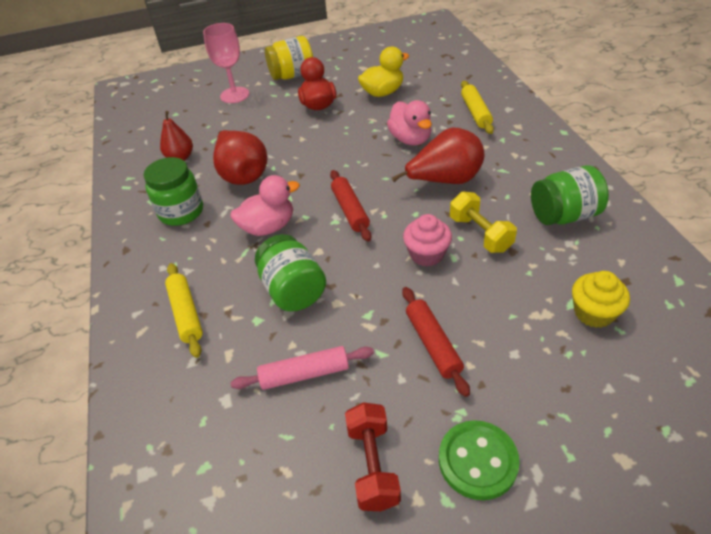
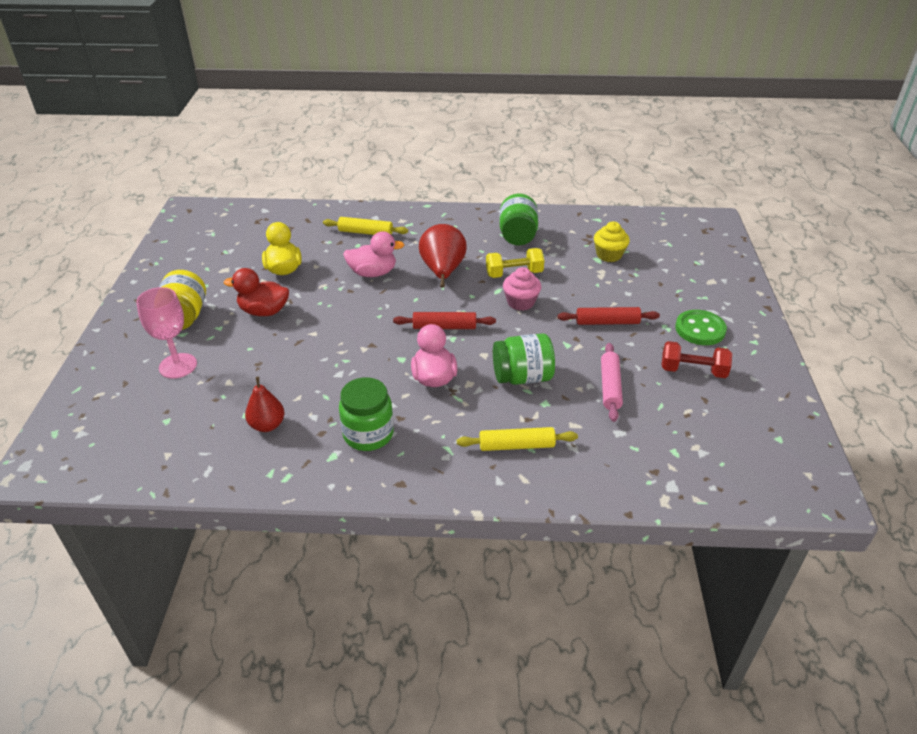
camera: 75 degrees left, 5 degrees down
(242, 174) = (340, 382): red pear -> none

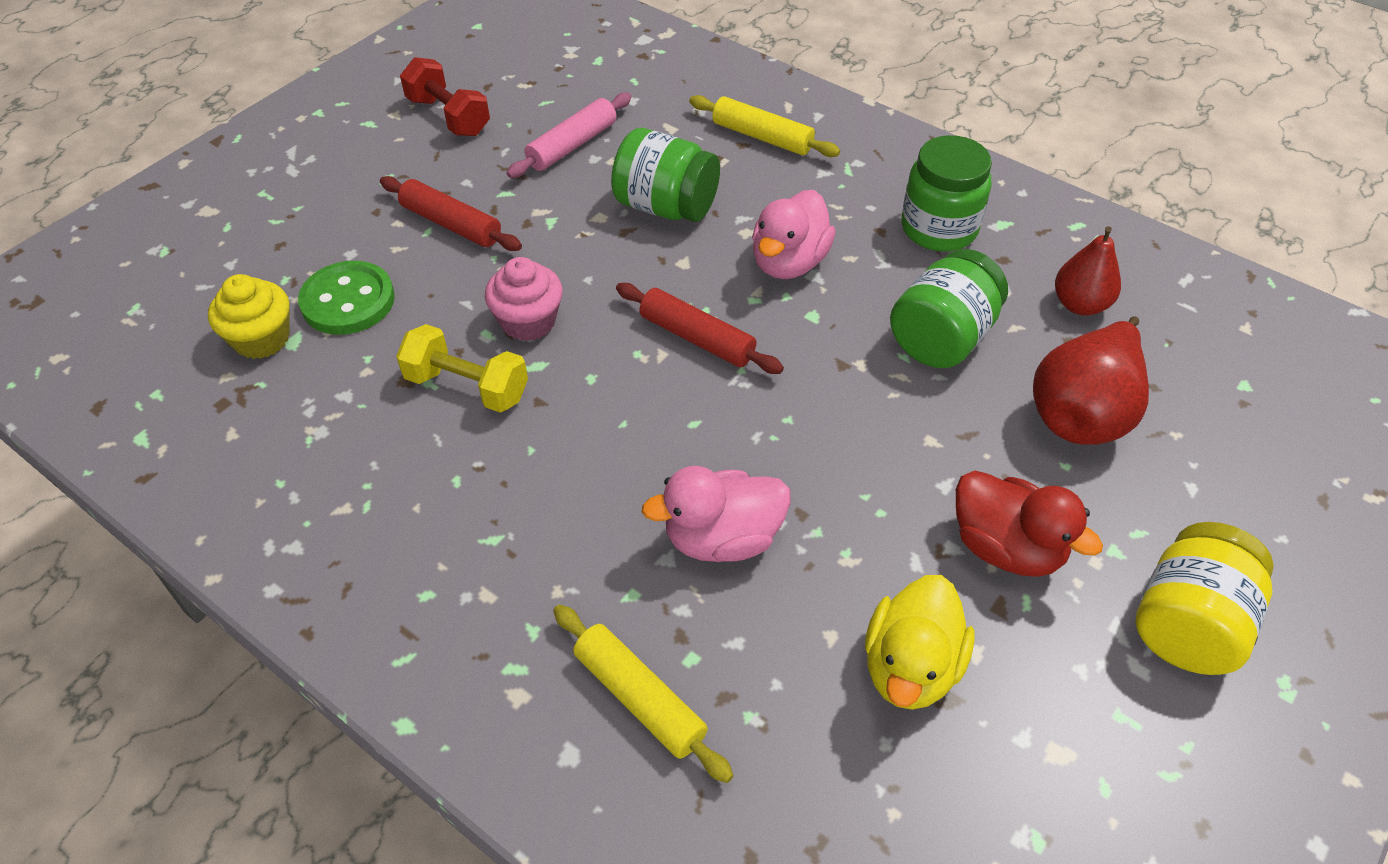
camera: 145 degrees left, 10 degrees up
(178, 366) = (1215, 490): pink goblet -> none
(373, 273) = (722, 538): pink duck -> pink duck turned 45 degrees counterclockwise
(442, 271) = (585, 464): red pear -> red pear (1082, 413)
(517, 236) = (342, 482): green jar -> green jar (942, 338)
(700, 329) = (352, 155): green button -> green button (348, 301)

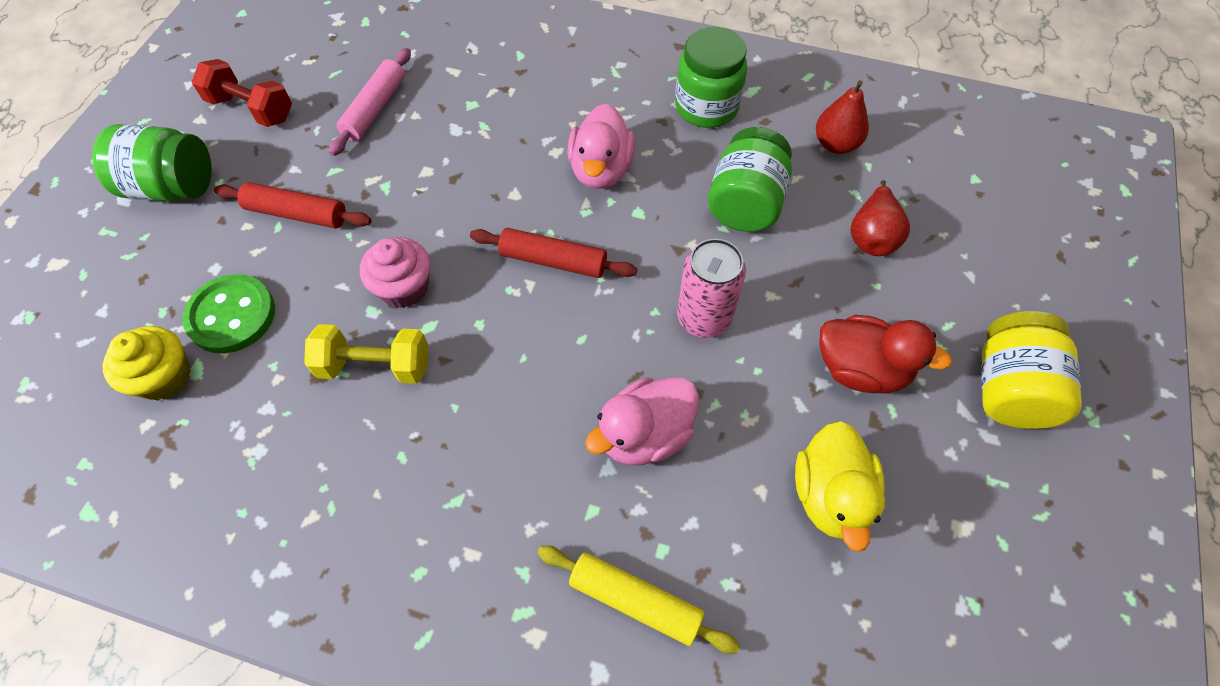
camera: 20 degrees left, 10 degrees up
(666, 207) = (479, 146): green jar -> green jar (172, 187)
(762, 137) = (534, 60): yellow rolling pin -> none
(841, 441) = (704, 318): none -> pink can
(1082, 413) = (872, 237): red pear -> red pear, size x0.63

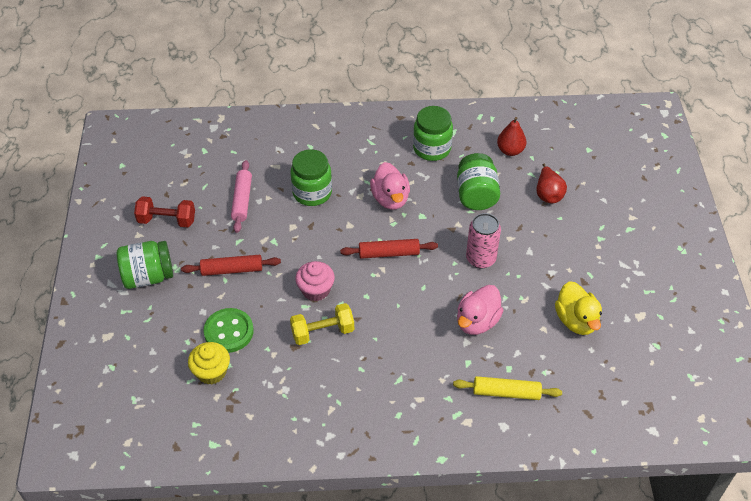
camera: 20 degrees left, 10 degrees down
(484, 126) = (312, 193): none -> green jar
(861, 369) = (568, 260): red duck -> none
(1008, 389) = (640, 248): yellow jar -> none

